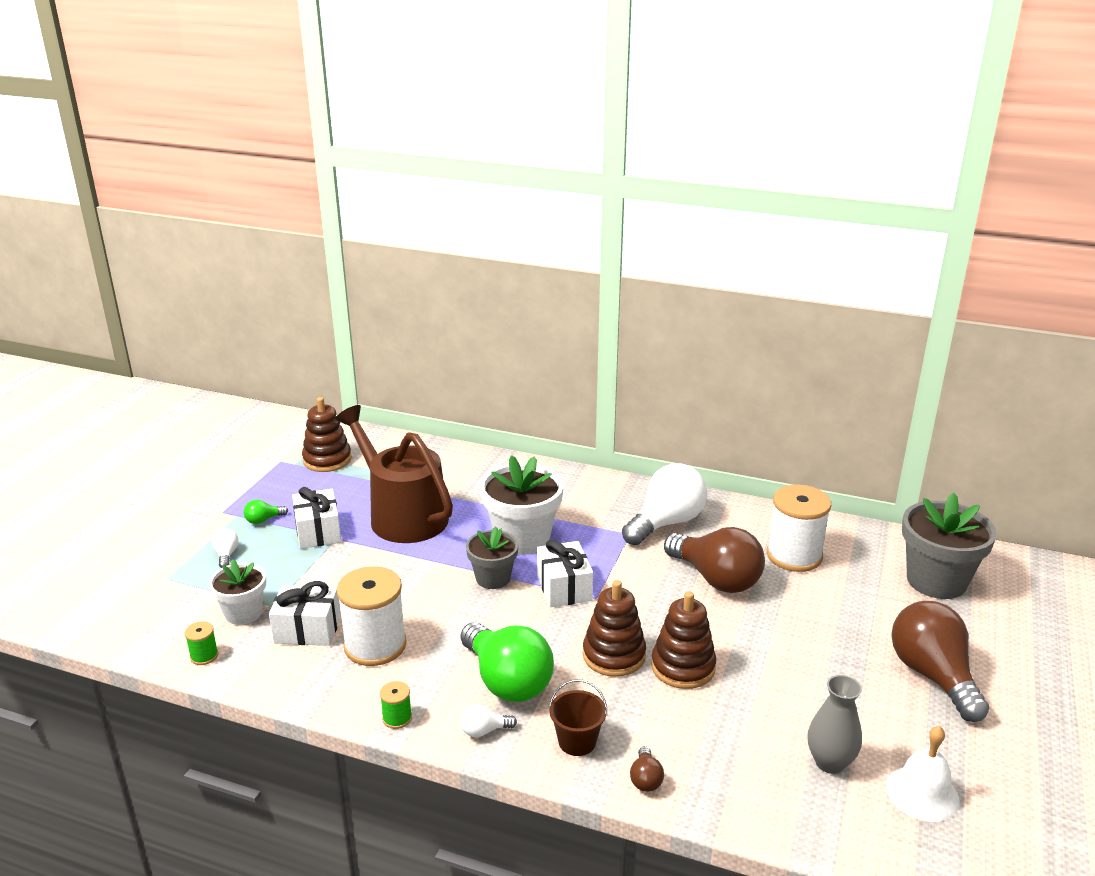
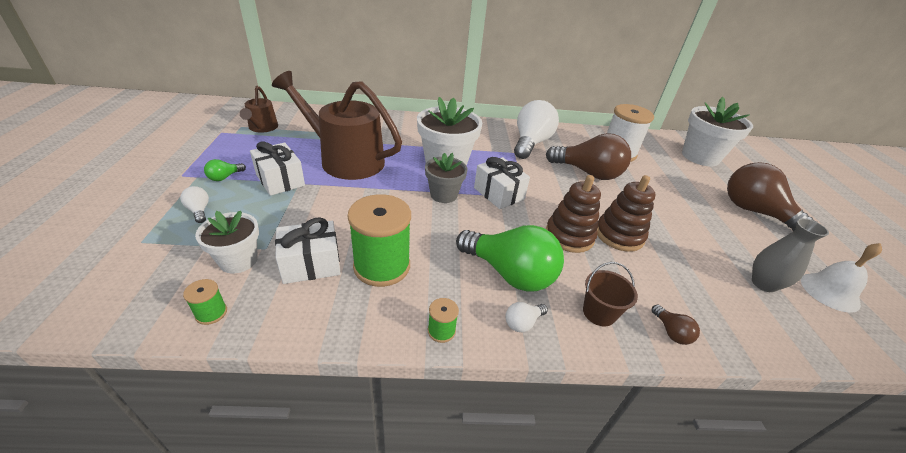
camera: 25 degrees left, 10 degrees up
(327, 460) = (262, 128): brown stacking toy -> brown watering can
(375, 645) = (382, 266): white spool -> green spool
(936, 581) = (700, 157): grey flower pot -> white flower pot

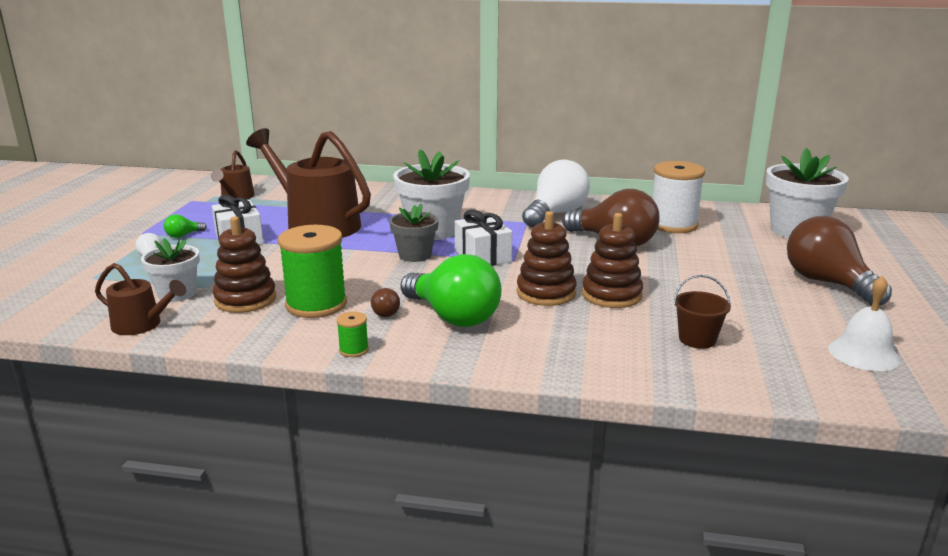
camera: 15 degrees right, 15 degrees down
(211, 313) = (141, 325): green spool -> brown watering can
(311, 264) = (245, 299): white gift -> brown stacking toy
(522, 323) = (443, 351): white light bulb -> none
(599, 313) = (536, 350): brown bucket -> brown bucket (697, 339)
(671, 332) = (612, 368): brown light bulb -> brown light bulb (385, 312)
(763, 284) = (772, 342): grey vase -> none

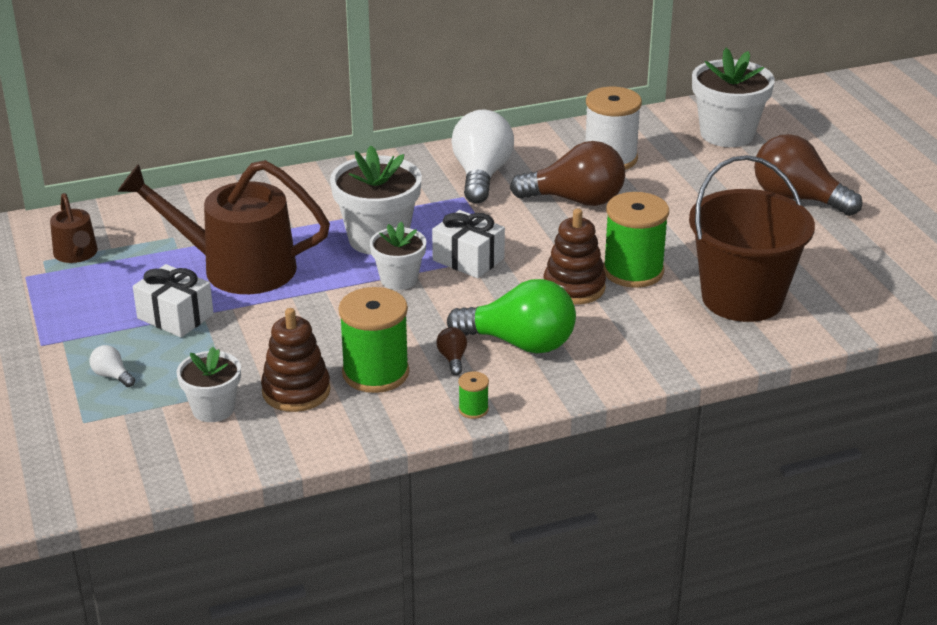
camera: 30 degrees left, 10 degrees up
(141, 325) = (232, 456): brown watering can -> none
(183, 235) = (100, 332): green light bulb -> none
(385, 312) = (452, 359): brown light bulb -> brown light bulb turned 150 degrees counterclockwise
(415, 255) = (399, 279): grey flower pot -> white flower pot
(611, 295) = (633, 271): brown stacking toy -> green spool
(697, 339) = (742, 298): brown bucket -> brown bucket, size x2.38
(863, 354) = (871, 271): white bell -> none

